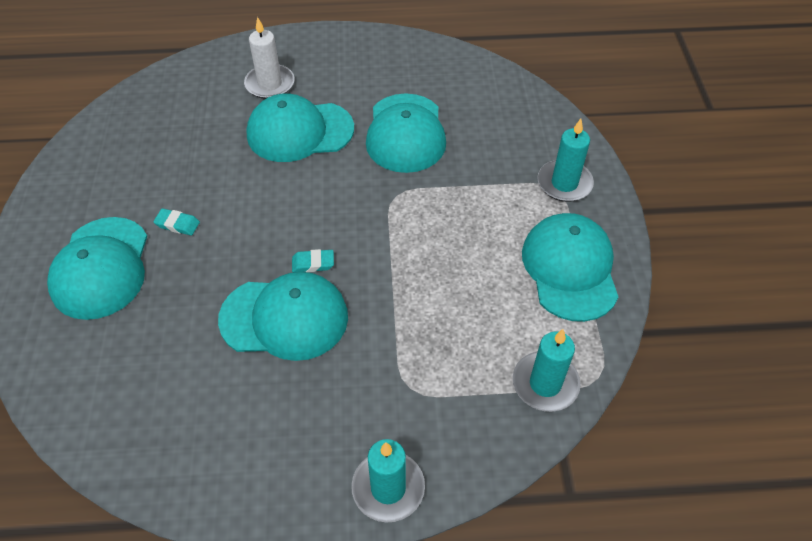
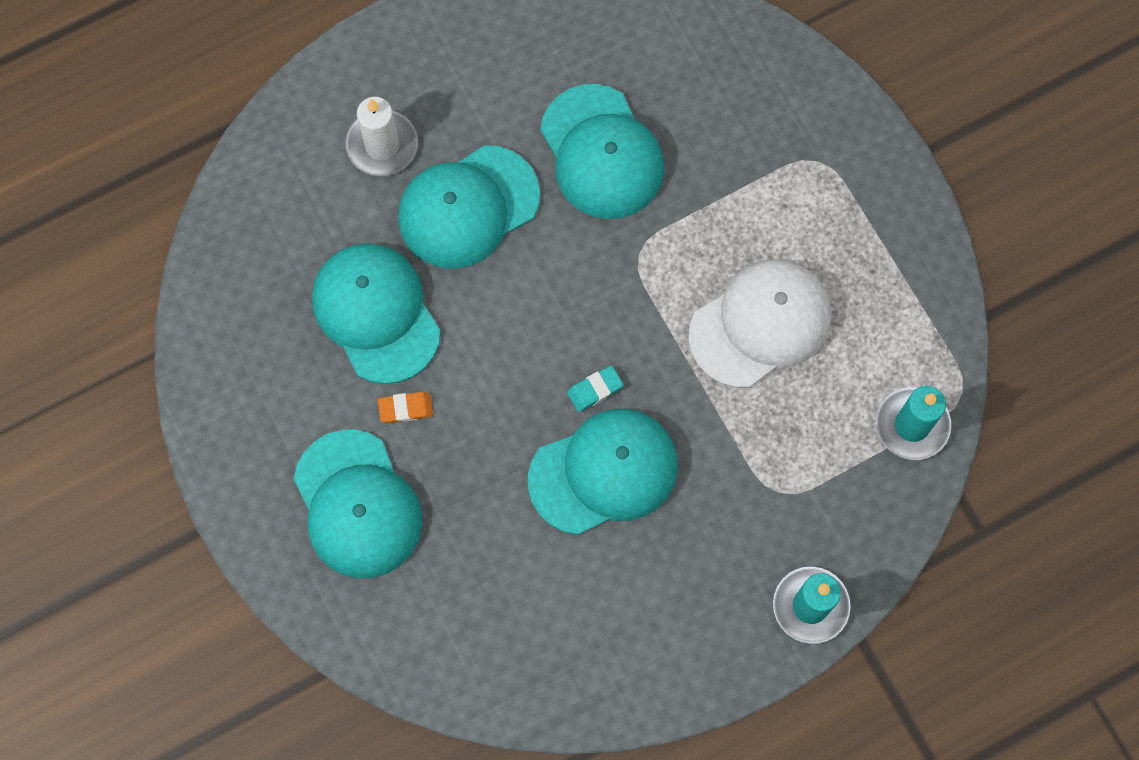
camera: 25 degrees left, 20 degrees up
(177, 224) = (406, 408): turquoise eraser -> orange eraser
(459, 269) = (760, 324): none -> white cap
(564, 183) = (826, 149): turquoise candle -> none
(570, 269) = (881, 270): turquoise cap -> turquoise cap (376, 313)

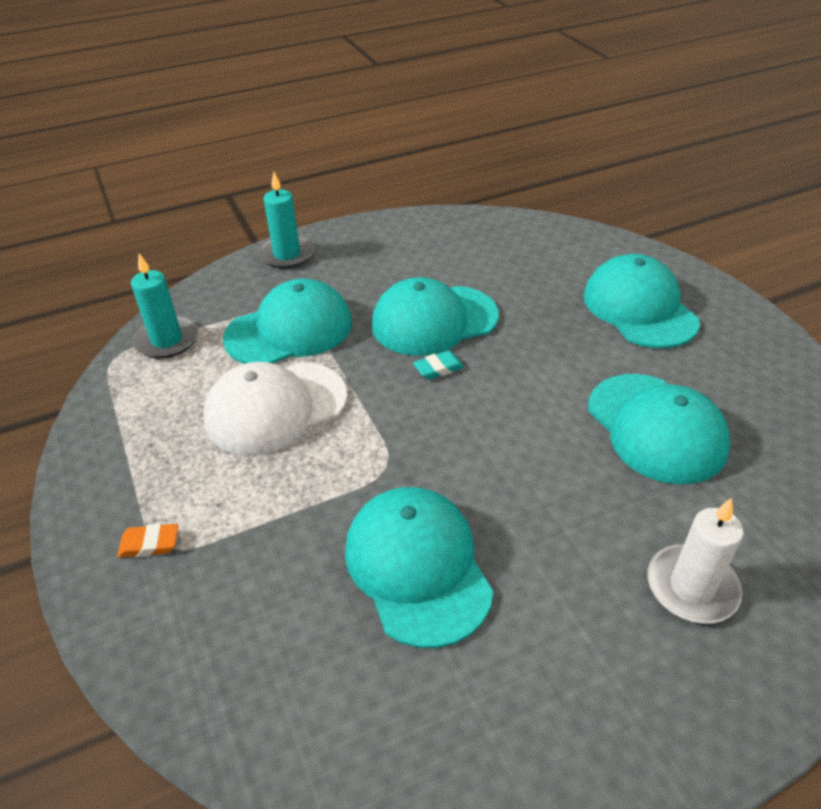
camera: 175 degrees left, 30 degrees down
(406, 408) = (611, 361): orange eraser -> orange eraser (149, 544)
(468, 207) = (574, 516): turquoise cap -> turquoise cap (289, 330)

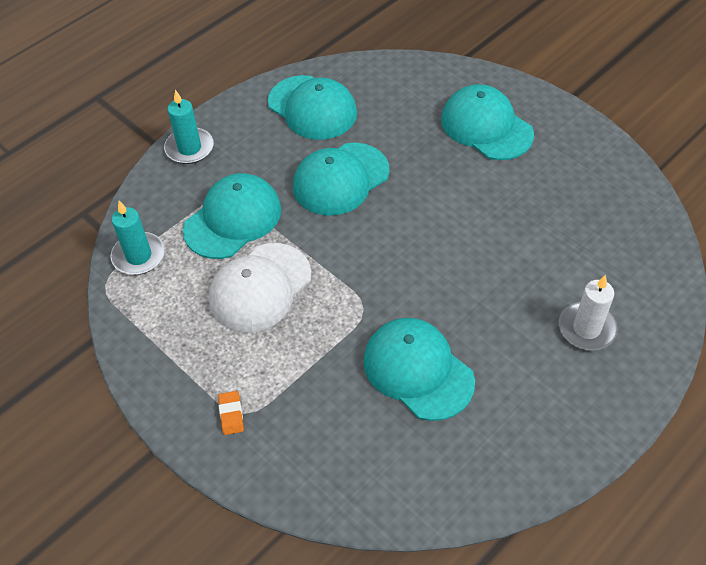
camera: 20 degrees left, 10 degrees up
(149, 544) = (231, 414): orange eraser -> orange eraser turned 75 degrees counterclockwise
(438, 368) = (363, 220): turquoise eraser -> none
(656, 428) = (530, 224): turquoise cap -> turquoise cap (312, 108)

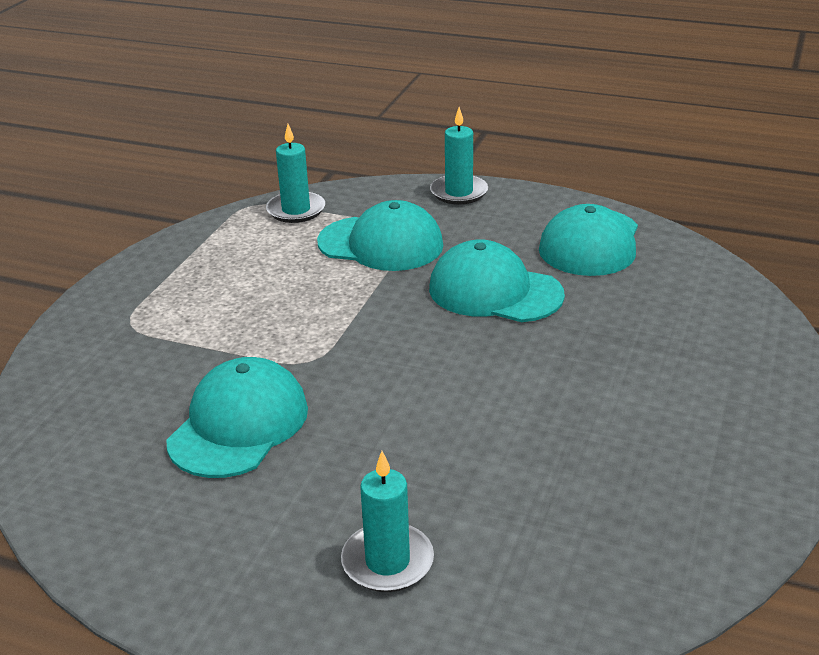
camera: 65 degrees right, 20 degrees down
(231, 414) = (125, 317): orange eraser -> none
(260, 287) = (298, 286): white cap -> none
(486, 127) = (692, 376): turquoise cap -> none
(586, 328) = (387, 561): white candle -> turquoise candle

